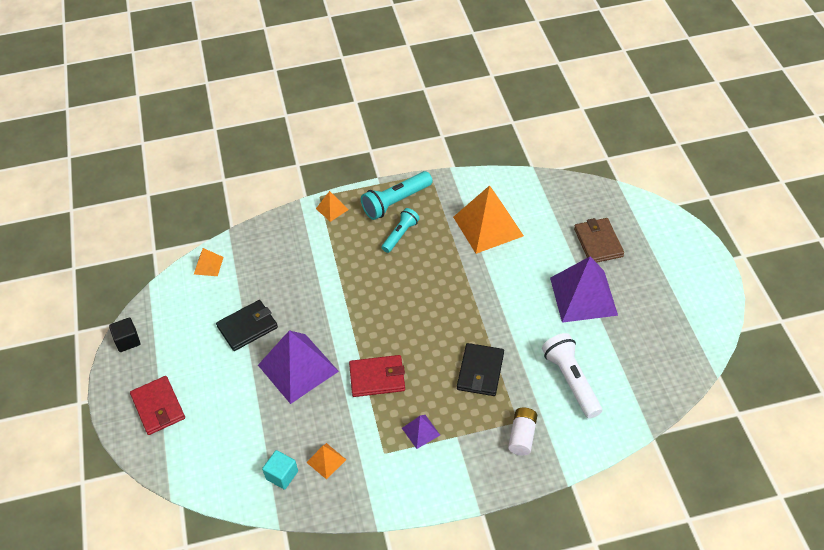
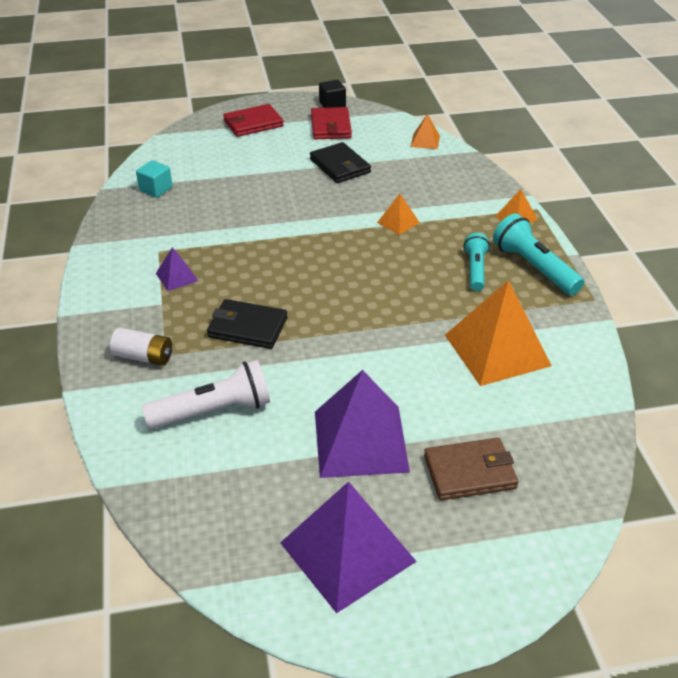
camera: 90 degrees right, 10 degrees down
(297, 368) = (281, 196): purple pyramid -> purple pyramid (347, 551)
(326, 460) = (162, 214): orange pyramid -> orange pyramid (398, 222)
(377, 378) = (257, 248): red wallet -> red wallet (331, 126)
(400, 235) = (475, 270): turquoise flashlight -> turquoise flashlight turned 120 degrees counterclockwise

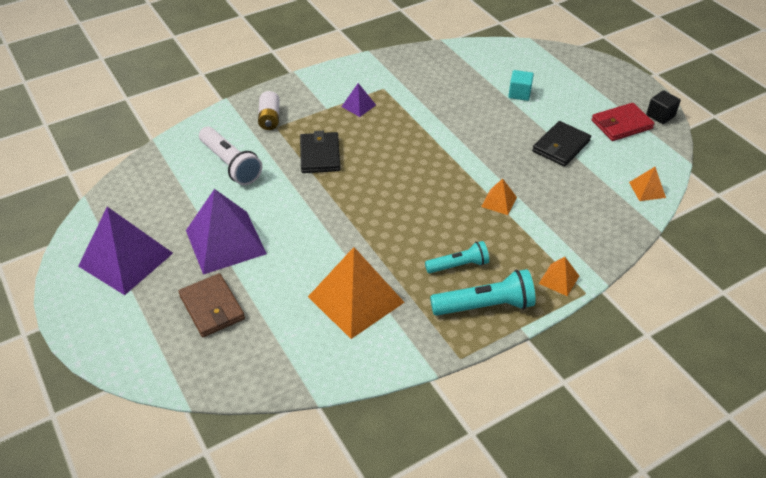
camera: 70 degrees right, 5 degrees up
(156, 189) = (456, 62): turquoise cube -> turquoise cube (519, 93)
(253, 123) = (588, 80): red wallet -> none
(534, 268) = (485, 306): turquoise flashlight -> turquoise flashlight turned 45 degrees clockwise

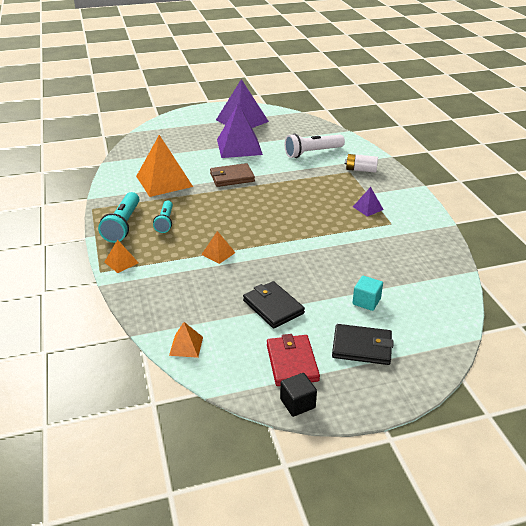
camera: 105 degrees right, 10 degrees down
(212, 307) = (190, 140): brown wallet -> brown wallet (232, 177)
(320, 155) = (309, 184): black wallet -> black wallet (362, 347)

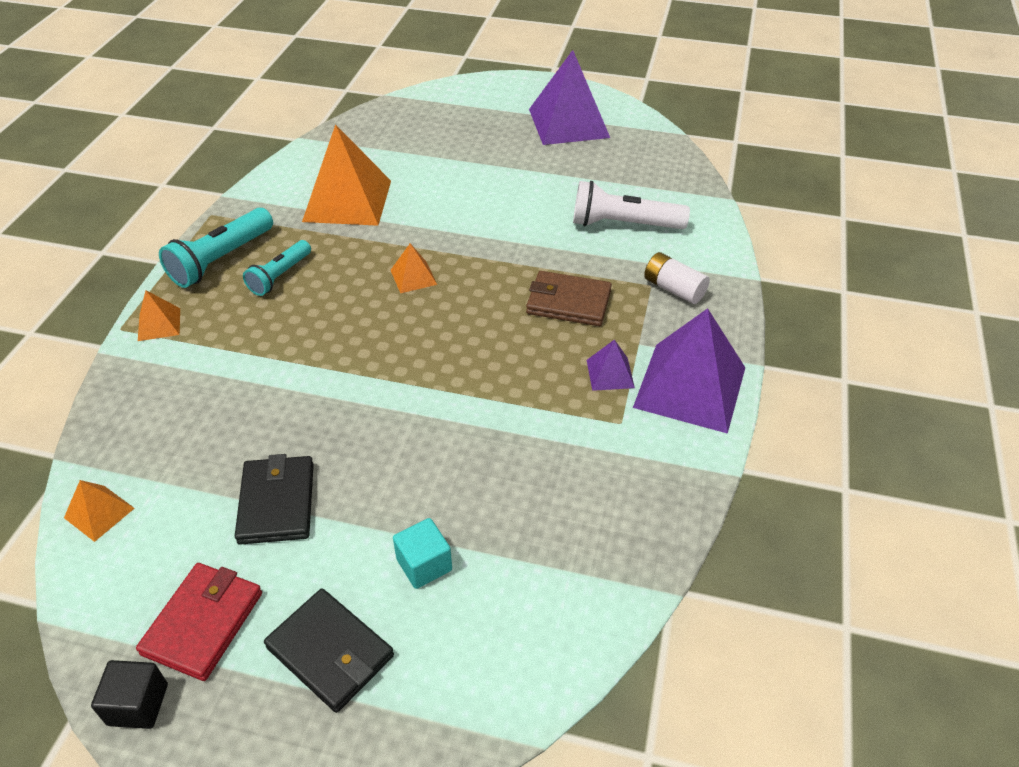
camera: 30 degrees right, 10 degrees up
(218, 253) = (296, 365): orange pyramid -> orange pyramid (413, 277)
(232, 177) = (450, 229): brown wallet -> brown wallet (568, 302)
(239, 147) = (516, 173): purple pyramid -> purple pyramid (690, 387)

